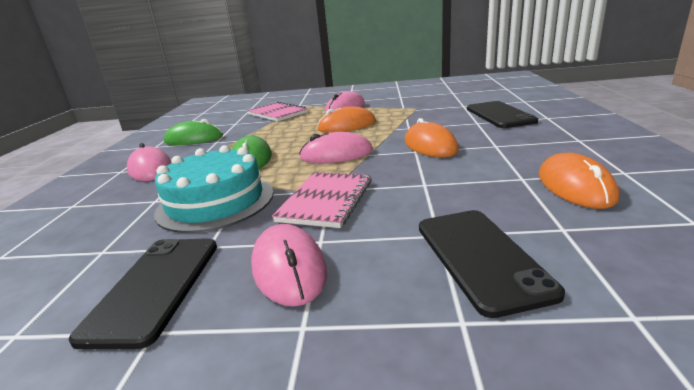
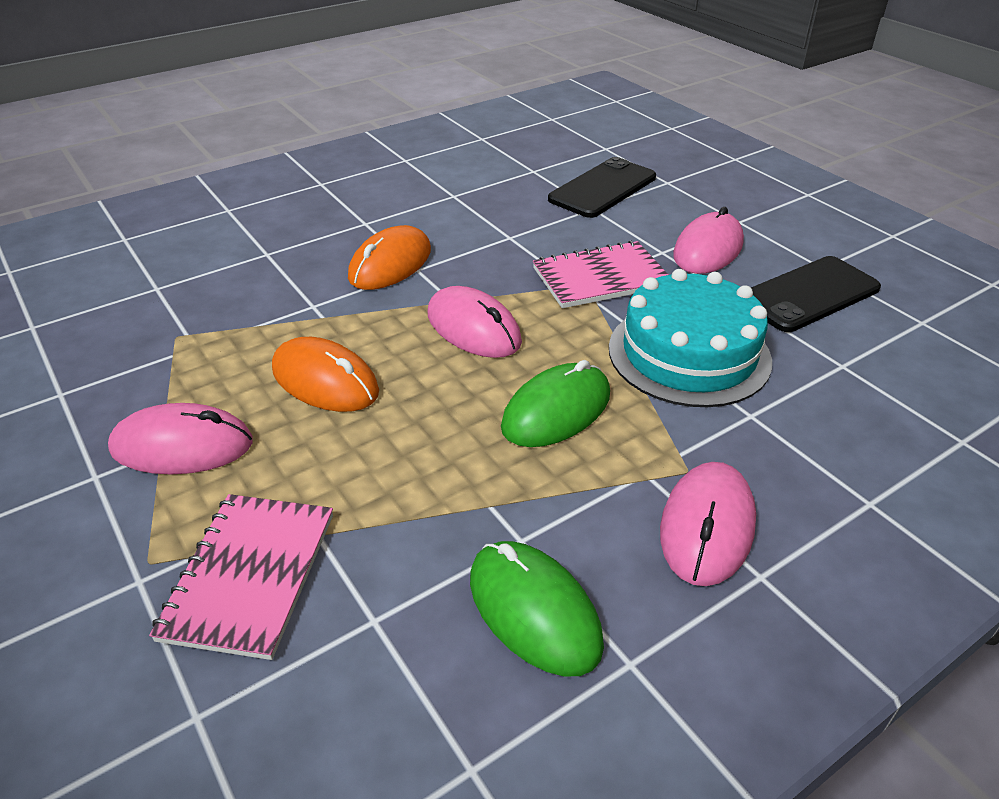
camera: 130 degrees left, 15 degrees up
(499, 115) = (220, 243): black phone -> none
(575, 186) = (453, 173): orange mouse -> none

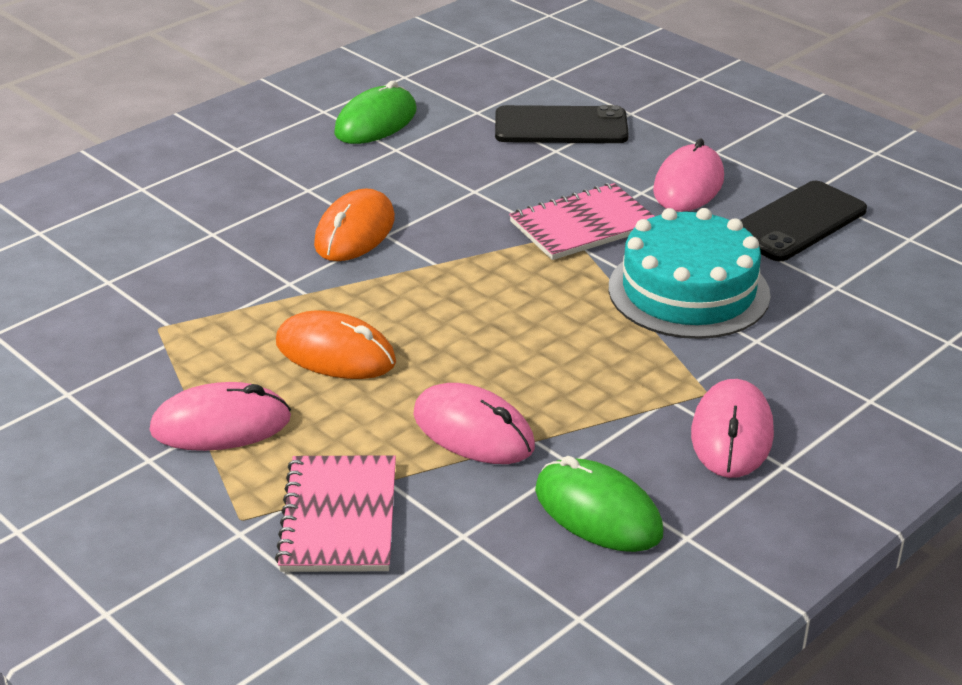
camera: 10 degrees left, 5 degrees down
(473, 328) = (467, 288): pink mouse -> pink mouse (473, 430)
(556, 410) = (573, 355): green mouse -> green mouse (376, 122)
(602, 188) = (561, 126): black phone -> black phone turned 60 degrees clockwise

